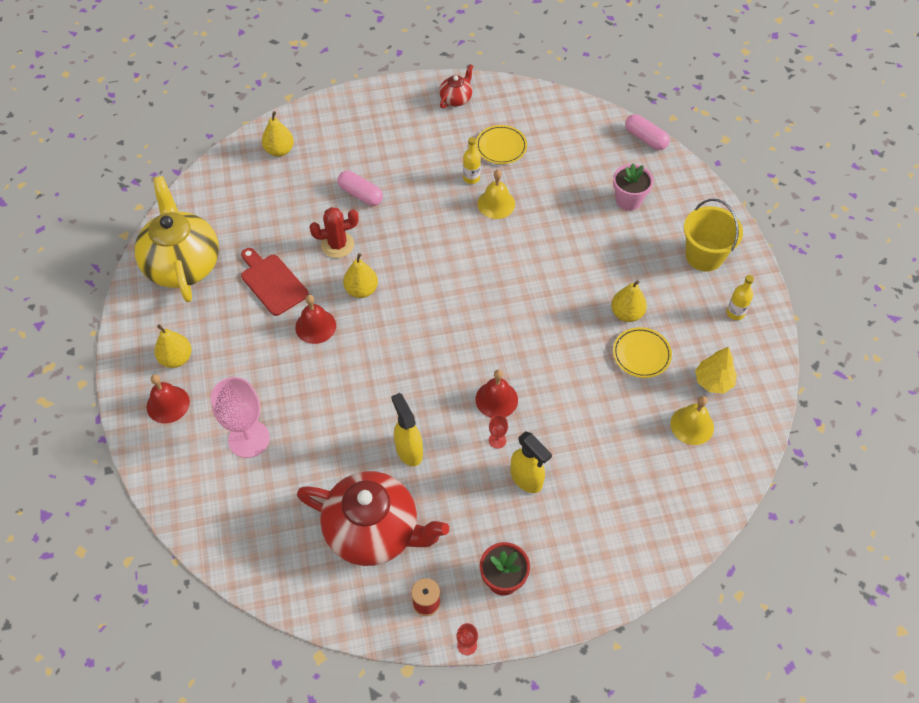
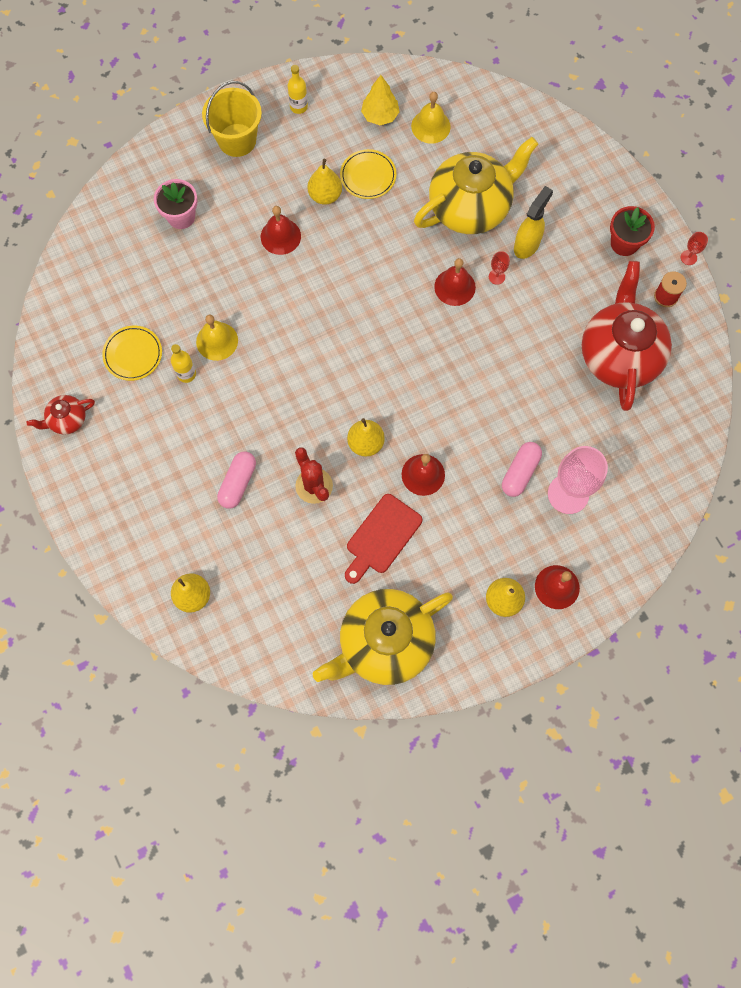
camera: 105 degrees left, 15 degrees up
(408, 450) = (532, 348): yellow spray bottle -> none
(456, 98) = (67, 420): red teapot -> red teapot turned 45 degrees counterclockwise
(584, 437) = (470, 207): none -> yellow teapot
(590, 269) = (280, 236): none -> red bell
(645, 138) = (89, 214): pink capsule -> pink capsule (520, 472)

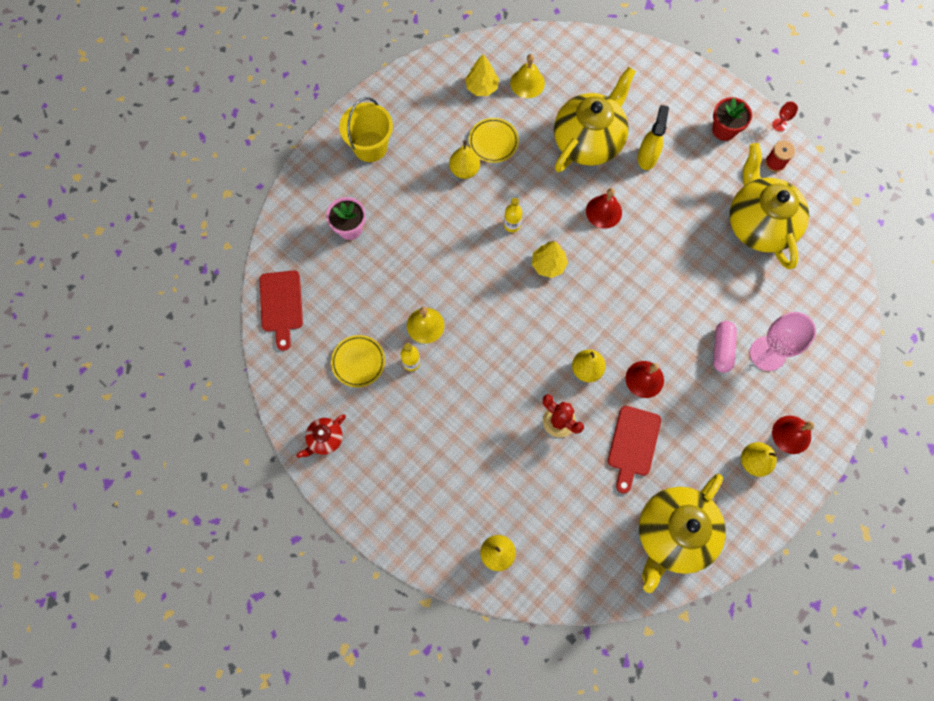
camera: 20 degrees left, 0 degrees up
(79, 271) = (281, 305): none -> red cutting board
(238, 483) = (494, 442): pink capsule -> none
(280, 236) = (441, 217): red bell -> none
(298, 107) = (410, 101): yellow bottle -> yellow bottle (512, 225)
(372, 322) = (548, 265): none -> yellow tree
(496, 277) = (634, 192): red goblet -> none
(619, 355) = (759, 223): red teapot -> yellow teapot

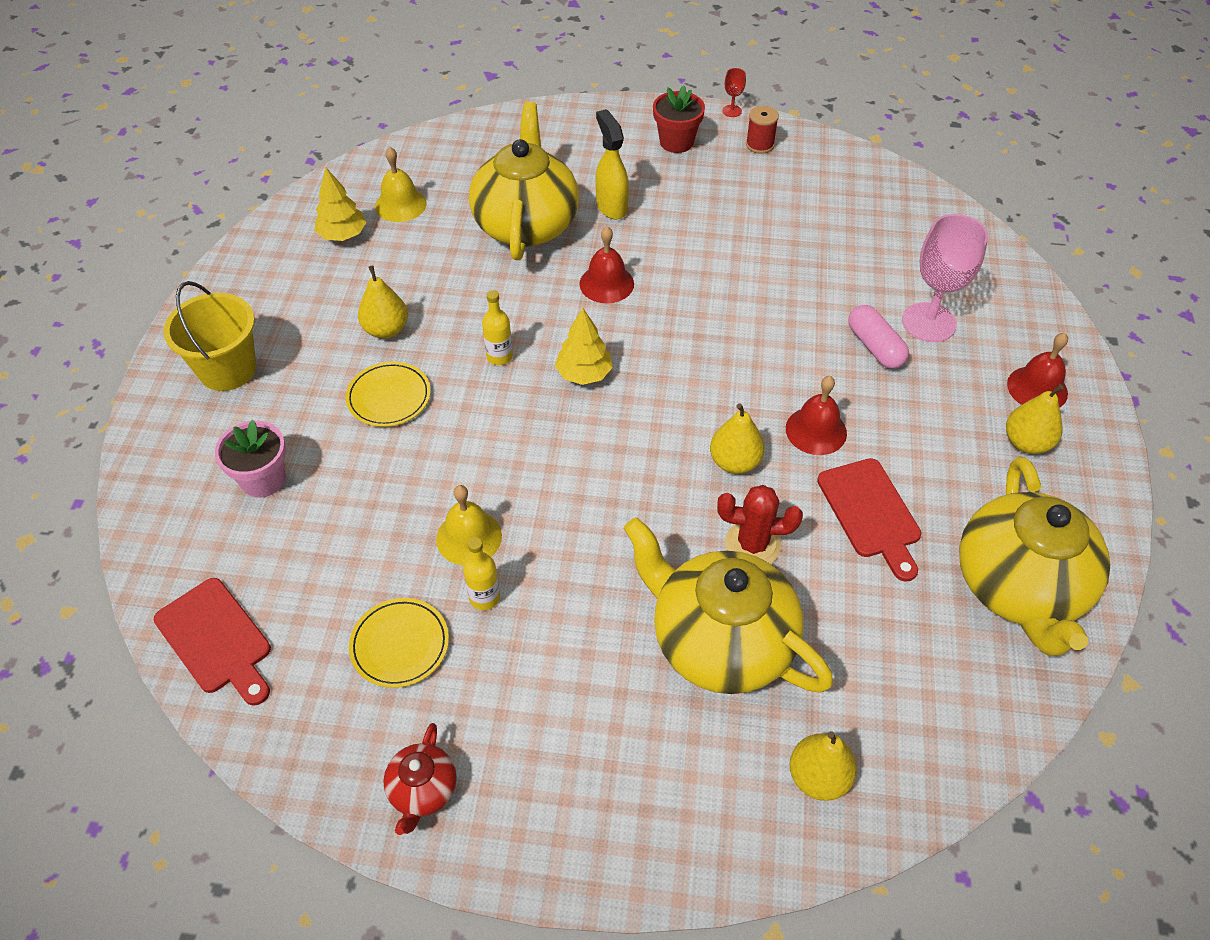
camera: 35 degrees left, 20 degrees down
(493, 142) = (402, 282): yellow plate -> yellow plate (389, 397)
(759, 223) = (796, 206): yellow teapot -> yellow teapot (719, 641)

